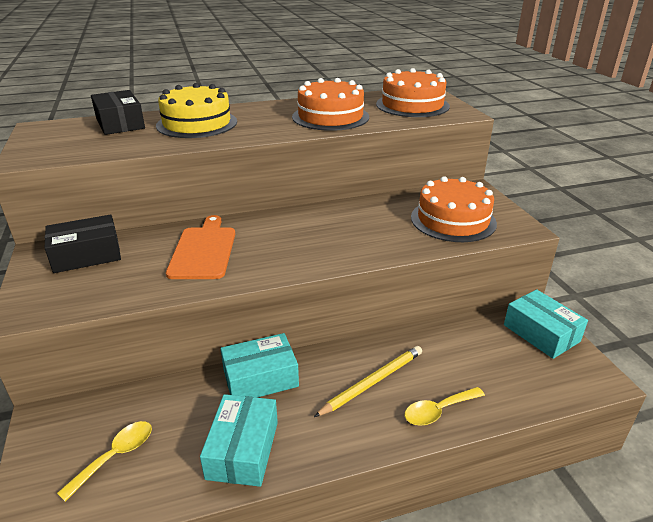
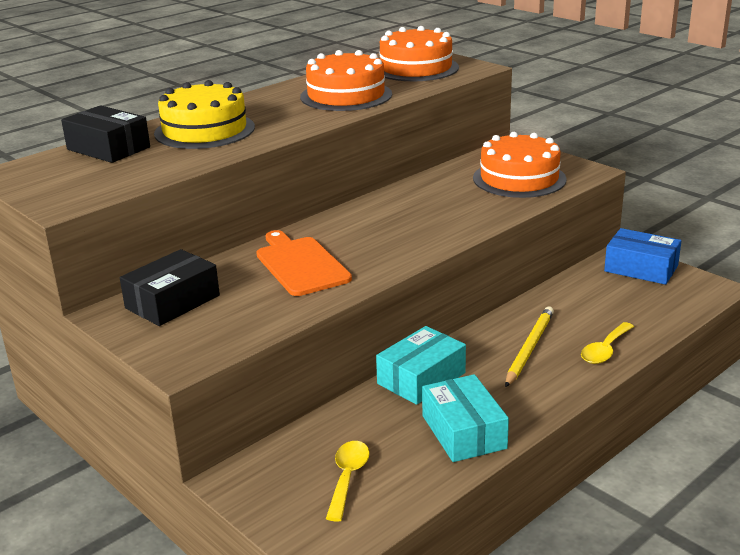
camera: 25 degrees left, 5 degrees down
(541, 333) = (641, 268): turquoise box -> blue box

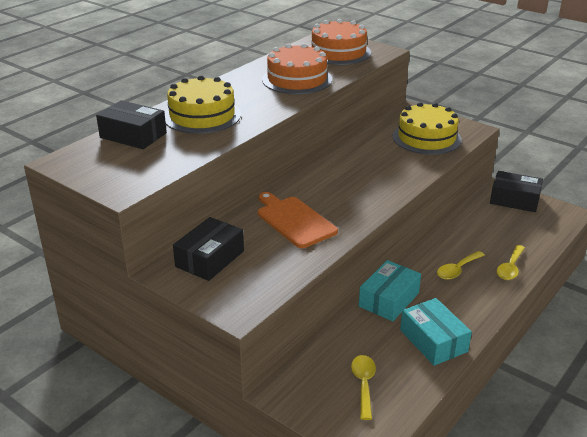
camera: 10 degrees left, 5 degrees up
(519, 178) = (426, 138): orange cake -> yellow cake
(529, 348) = (457, 270): yellow pencil -> yellow spoon
(641, 268) = (514, 200): blue box -> black box

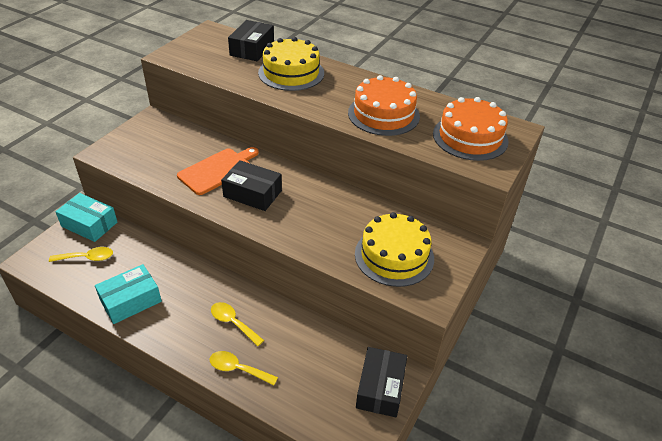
camera: 80 degrees right, 10 degrees up
(210, 259) = (166, 134): black box -> black box (252, 193)
(389, 299) = (188, 272): turquoise box -> turquoise box (89, 224)

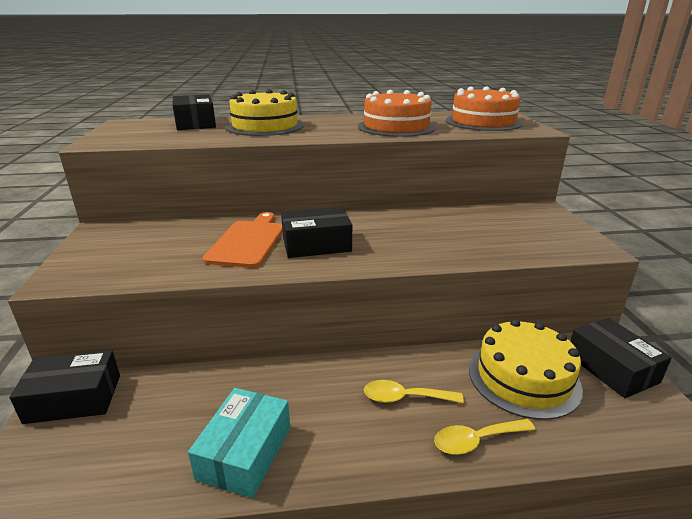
camera: 35 degrees left, 15 degrees down
(87, 258) = (112, 439): yellow spoon -> none
(89, 224) = (74, 398): turquoise box -> black box
(394, 256) = (515, 235): yellow cake -> yellow cake (523, 378)

